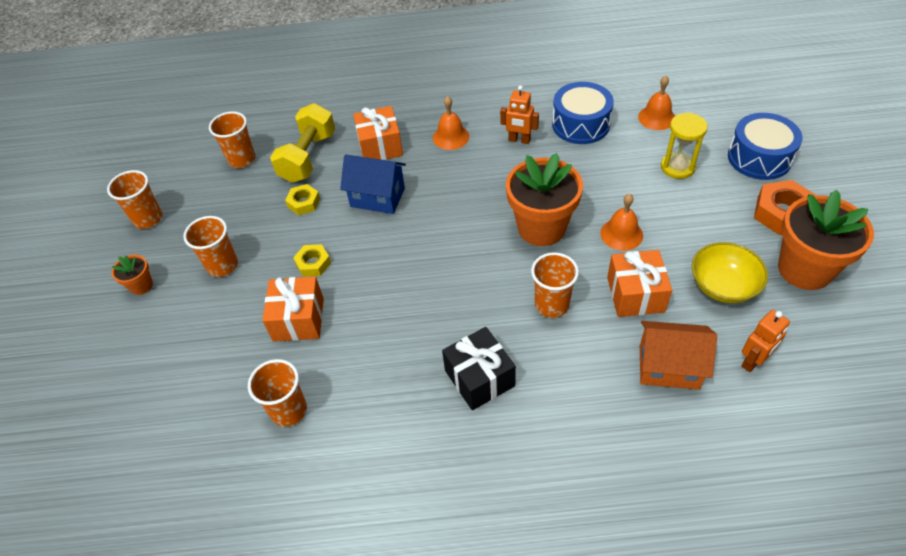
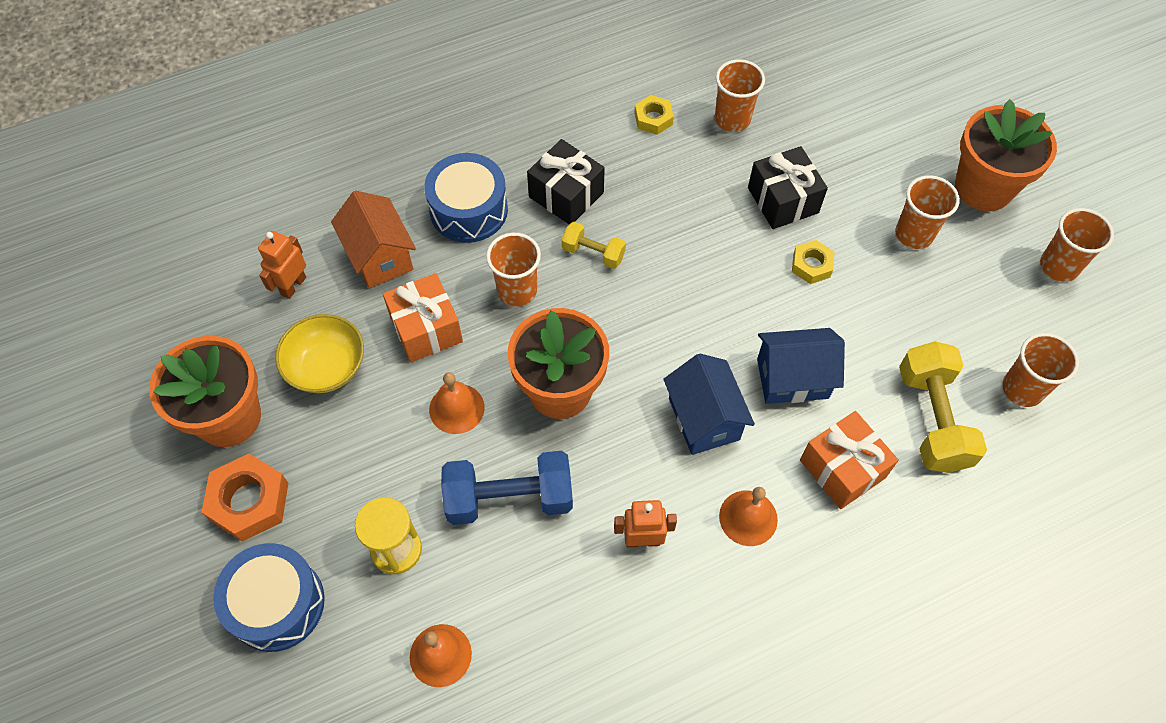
camera: 155 degrees right, 10 degrees up
(141, 285) = (983, 188): orange flower pot -> orange flower pot, size x2.17
(298, 319) = (783, 200): orange gift -> black gift
(304, 203) = (882, 343): yellow nut -> yellow nut (653, 119)
(449, 189) = (704, 419): none -> blue house
(477, 318) = (593, 253): none -> yellow dumbbell
(580, 124) = (558, 603): blue drum -> blue drum (468, 210)
(596, 176) = (509, 498): none -> blue dumbbell
(668, 367) = (380, 256): orange house -> orange house turned 75 degrees clockwise

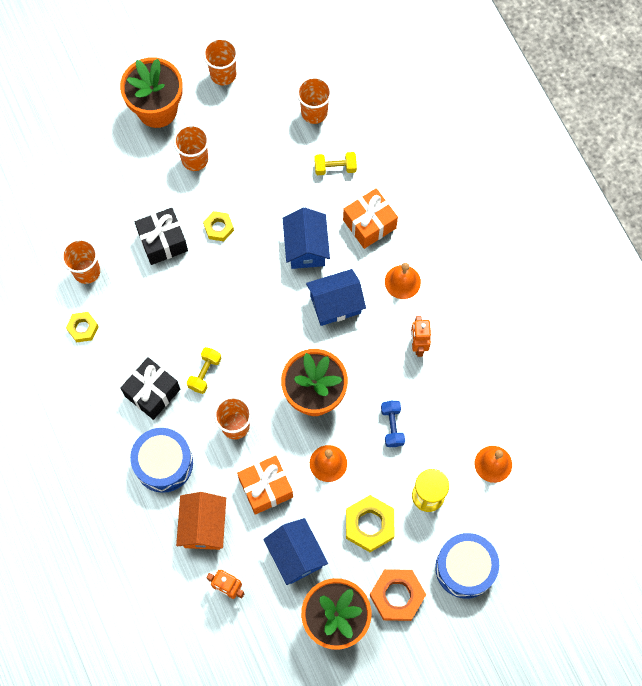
camera: 90 degrees left, 10 degrees up
(326, 367) = (296, 555): yellow bowl -> blue house
(359, 464) = (369, 525): none -> yellow nut
(380, 256) = (203, 526): orange house -> orange house turned 60 degrees counterclockwise
(509, 498) = (392, 426): blue dumbbell -> blue dumbbell, size x0.55
(932, 419) = (335, 168): yellow dumbbell -> yellow dumbbell, size x0.55

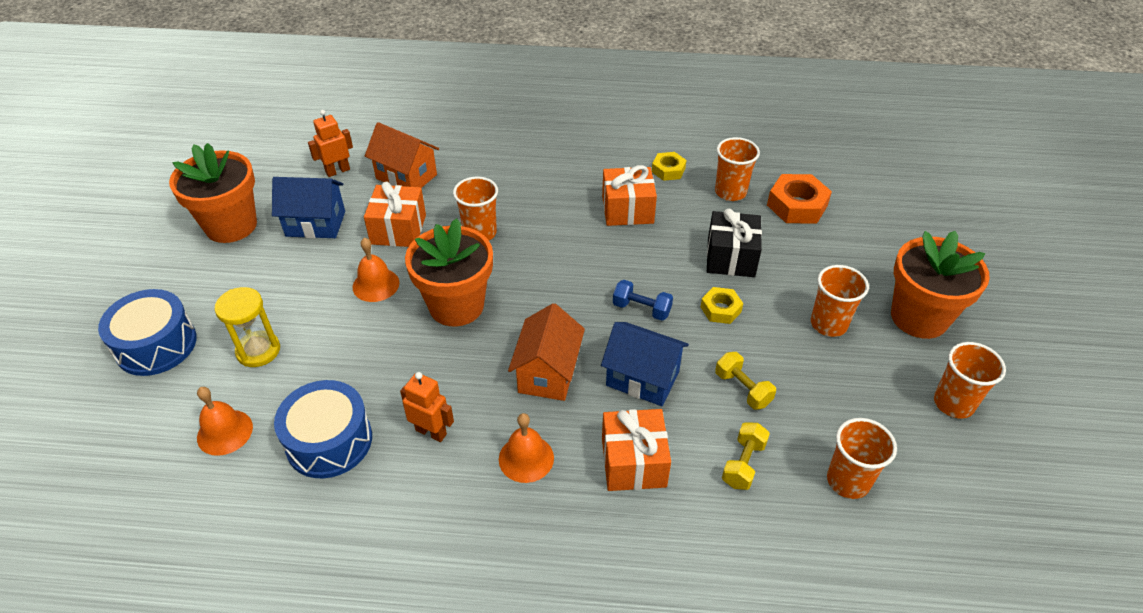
camera: 120 degrees right, 25 degrees down
(149, 335) = (627, 210): none -> orange gift
(152, 392) = (564, 191): black gift -> none
(163, 463) = (488, 173): blue drum -> blue drum (329, 441)
(205, 373) = (554, 233): yellow dumbbell -> yellow dumbbell (742, 389)
(335, 304) = (548, 373): blue house -> orange house
(369, 525) = (283, 288): yellow nut -> none
(392, 426) = (361, 356): blue dumbbell -> blue dumbbell (641, 309)
(397, 596) = (197, 278): orange nut -> orange nut (797, 205)

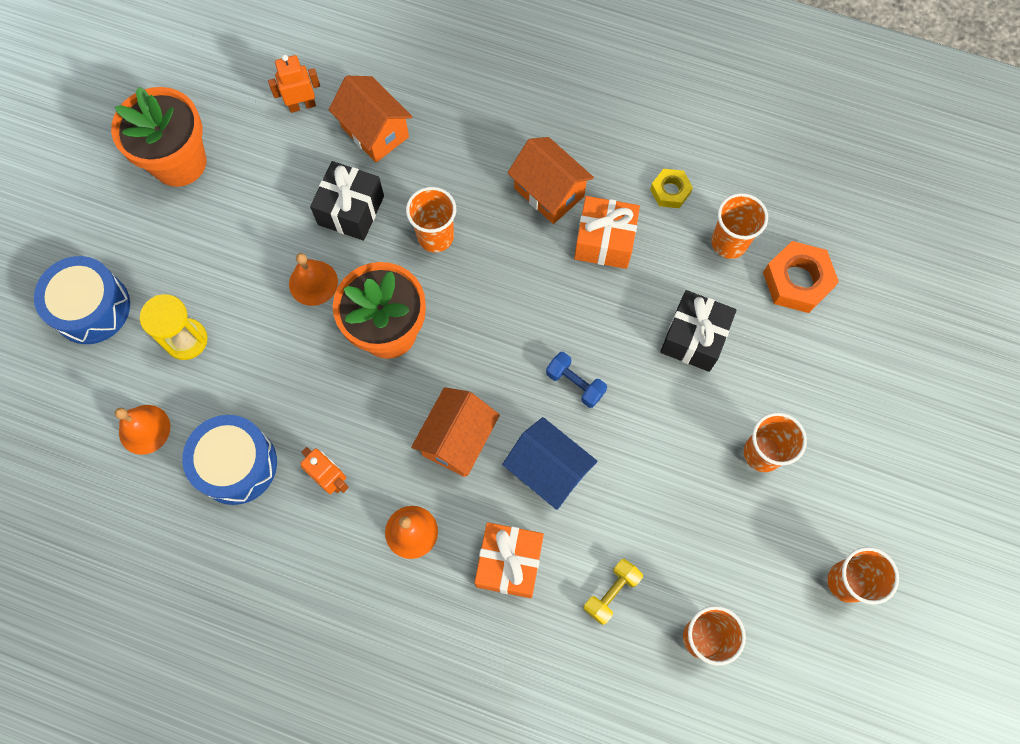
camera: 15 degrees right, 25 degrees up
(315, 224) = (266, 181): blue house -> none
(398, 229) = (351, 210): orange gift -> black gift
(568, 188) = (549, 192): none -> orange house
(720, 309) = (657, 405): yellow nut -> none
(742, 389) = (642, 509): yellow dumbbell -> none
(919, 317) = (862, 469): orange flower pot -> none

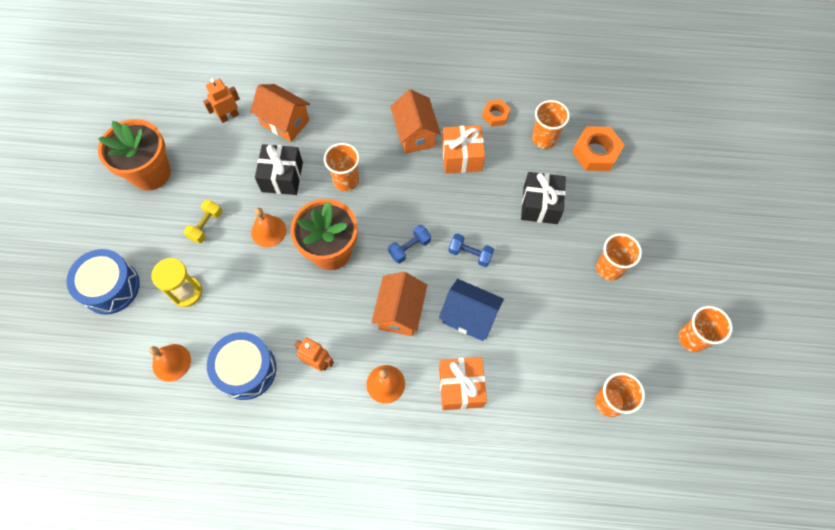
camera: 15 degrees left, 5 degrees down
(495, 354) = (409, 248): none -> blue dumbbell
(549, 192) = (415, 134): orange house -> orange house turned 45 degrees clockwise
(611, 593) = (537, 388): yellow dumbbell -> yellow dumbbell (206, 226)
(670, 191) = (495, 115): yellow nut -> orange nut

